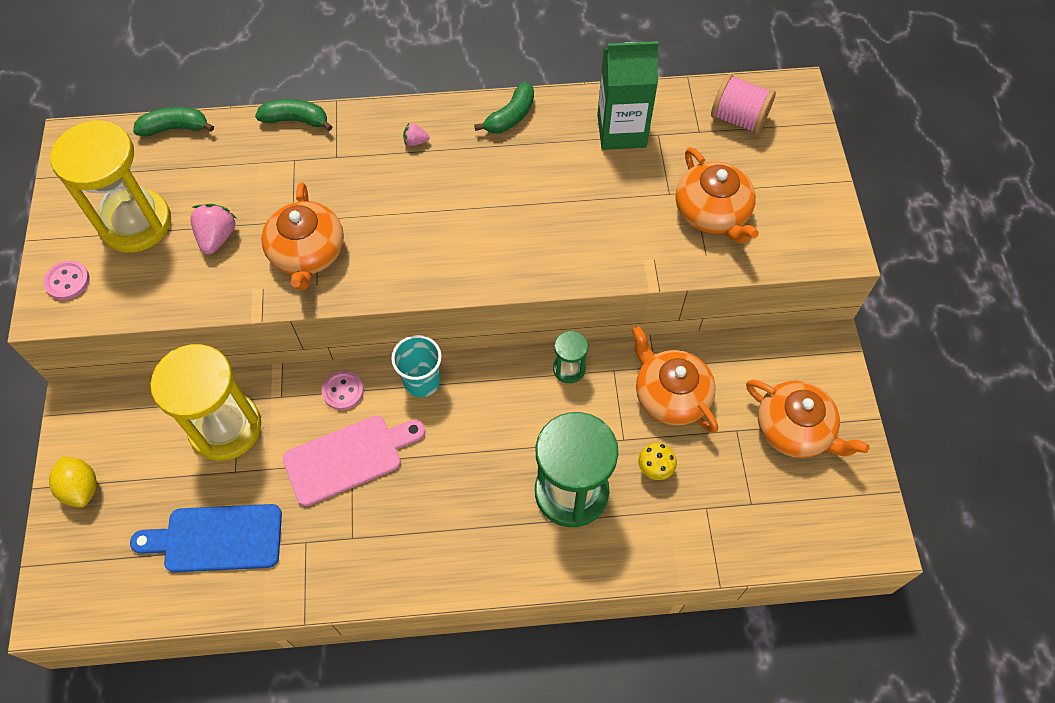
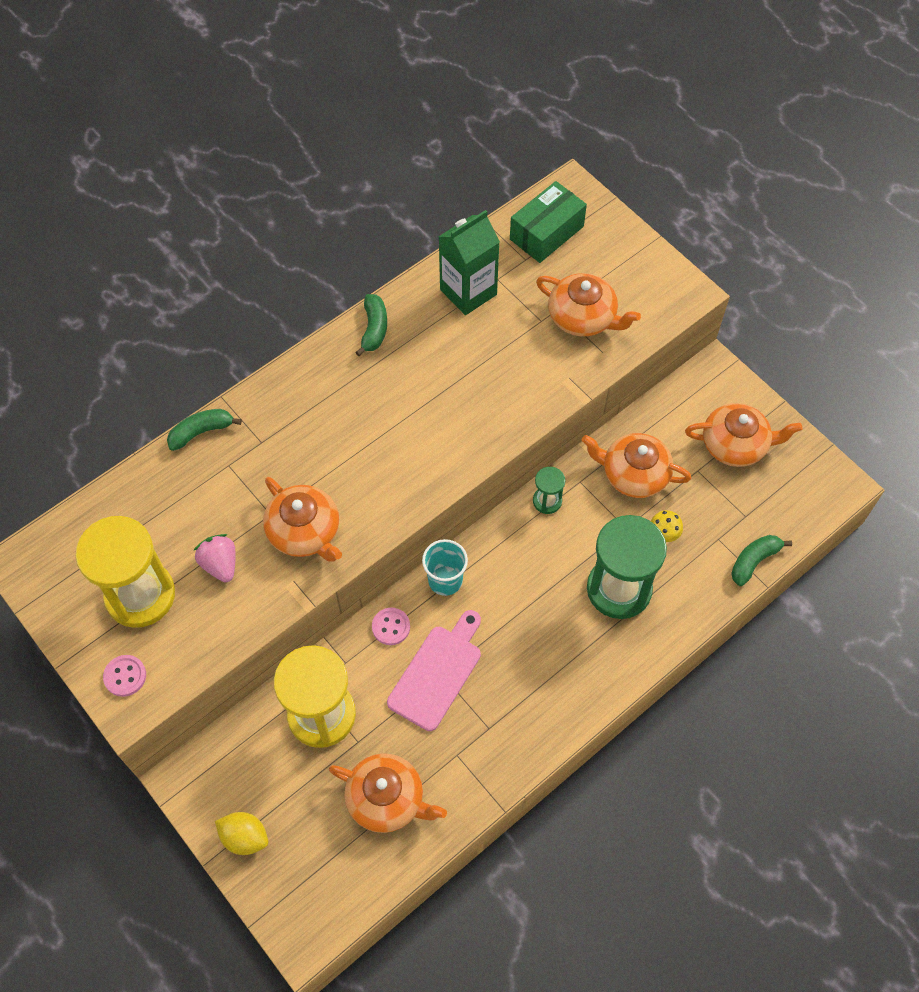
camera: 35 degrees left, 0 degrees up
(175, 128) = (102, 499): green banana -> green banana (754, 561)
(216, 538) = (387, 799): blue cutting board -> orange teapot
(415, 141) = (315, 392): pink strawberry -> none
(738, 119) = (546, 233): pink spool -> green box

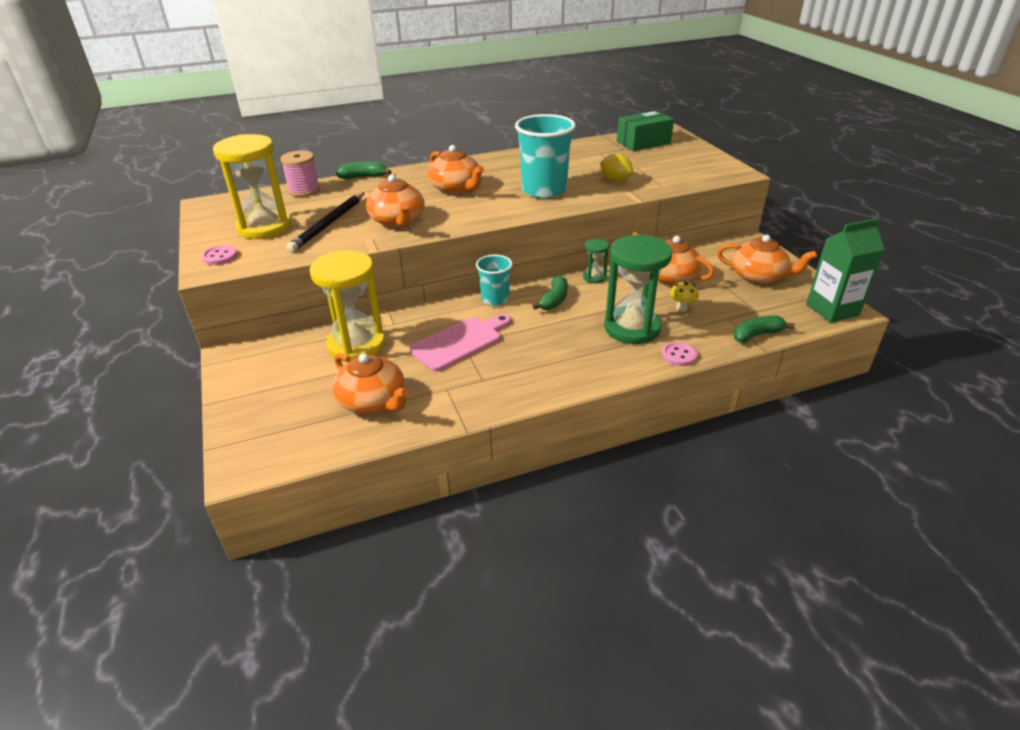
camera: 20 degrees right, 25 degrees down
(138, 489) = (304, 190): none -> pink spool
(220, 564) = (328, 224): pink strawberry -> black pencil
(245, 837) = (246, 396): yellow lemon -> yellow lemon (615, 180)
(374, 329) = (504, 158): green banana -> green banana (554, 300)
(391, 627) = (439, 313): pink button -> pink button (679, 355)
(459, 405) = (544, 190): none -> turquoise cup
(468, 292) = (577, 154): green carton -> green carton (832, 310)
(583, 317) = (653, 172): orange teapot -> orange teapot (456, 188)

